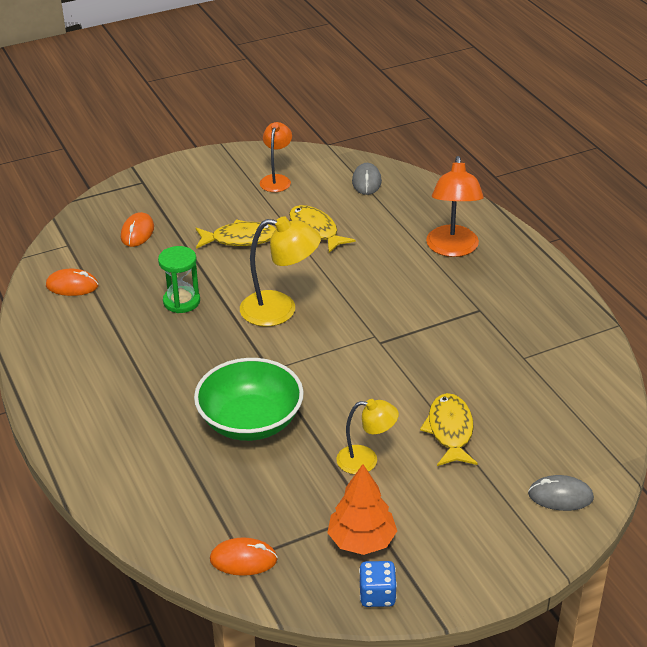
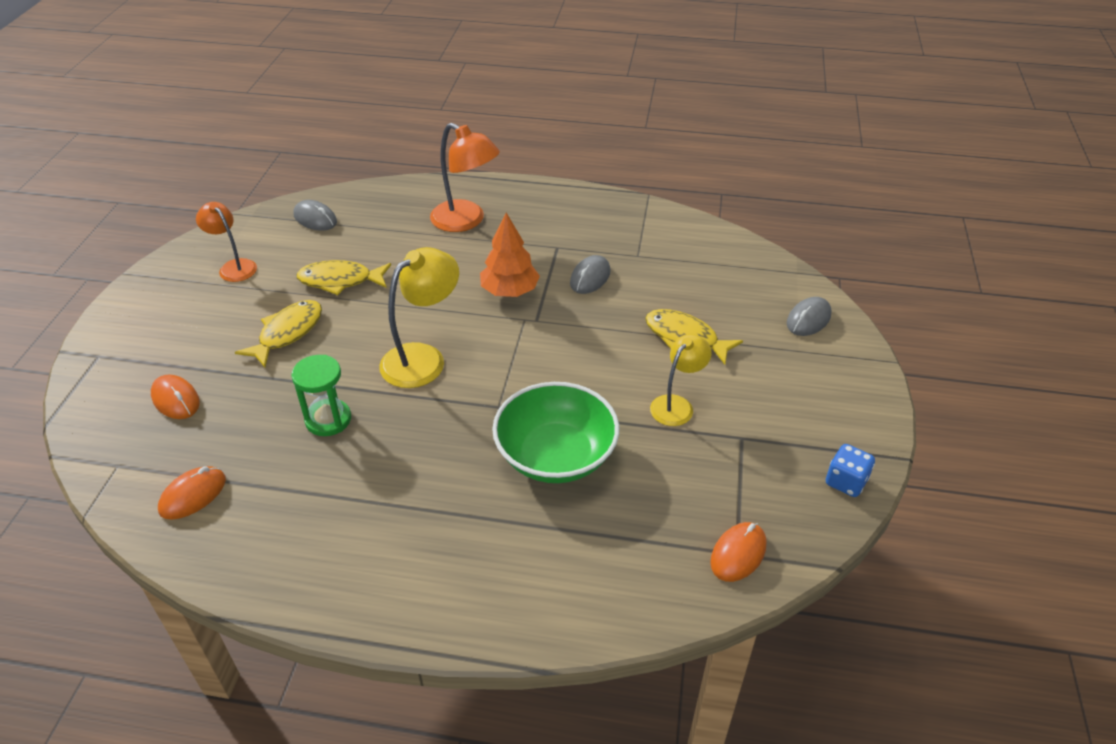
camera: 55 degrees left, 5 degrees up
(362, 540) = (773, 458): orange tree -> orange tree (510, 291)
(463, 345) = (590, 277): none -> grey mouse

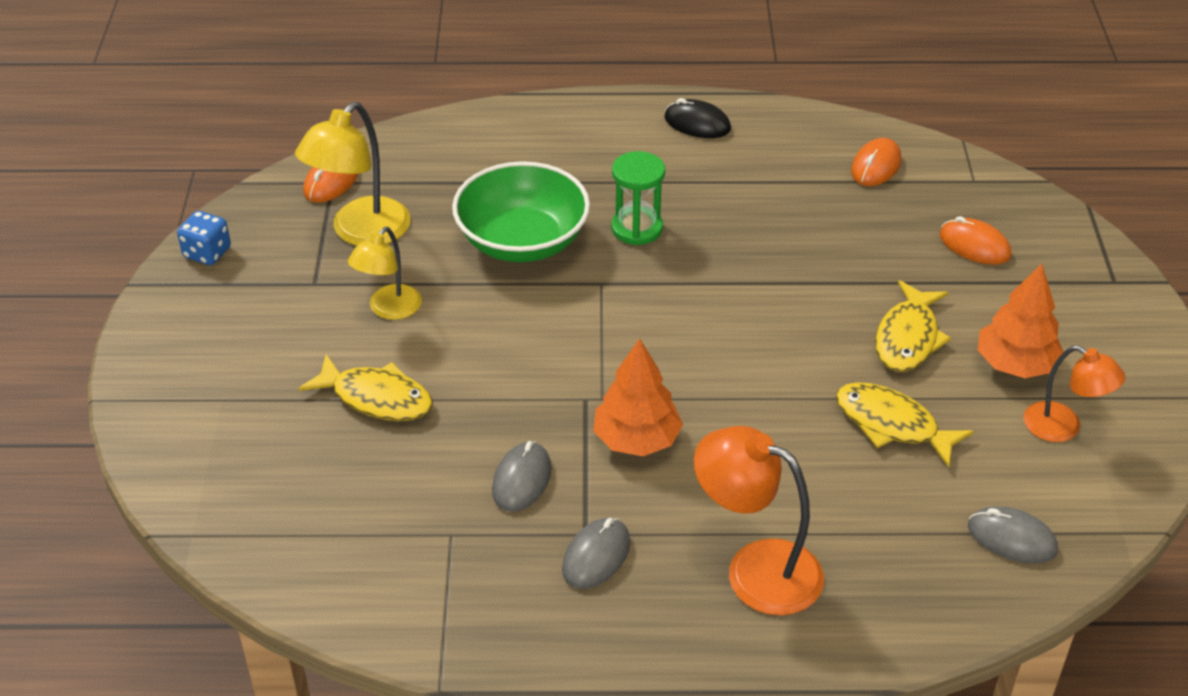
camera: 170 degrees right, 0 degrees up
(228, 306) = (1015, 364): none -> orange tree
(328, 419) = (788, 246): green hourglass -> green hourglass (637, 228)
(336, 581) = (697, 123): none -> black mouse
(340, 281) = (892, 424): yellow fish -> yellow fish turned 135 degrees counterclockwise
(423, 358) = (715, 327): yellow lamp -> yellow lamp (361, 232)
(808, 319) = (196, 449): grey mouse -> grey mouse (596, 556)

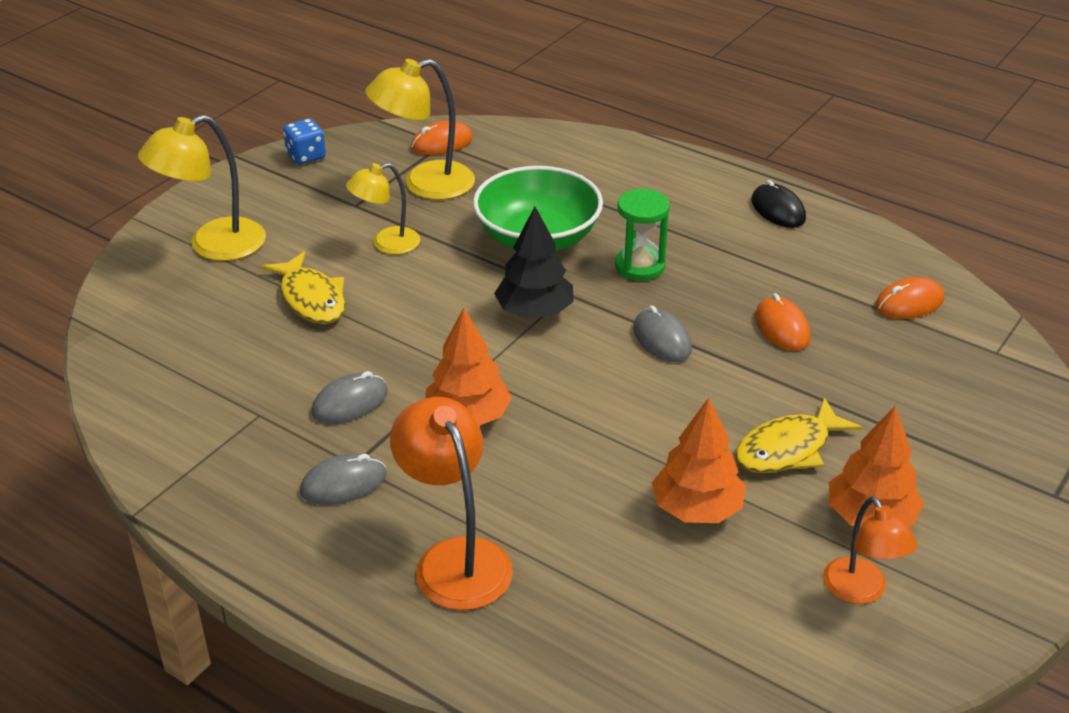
camera: 35 degrees right, 5 degrees down
(216, 390) = (213, 246): none -> yellow lamp
(592, 314) = (534, 312): none -> black tree
(892, 424) = (696, 509): yellow fish -> orange tree
(974, 245) = (937, 404): orange mouse -> orange mouse (782, 328)
(1011, 538) = (707, 655): grey mouse -> grey mouse (662, 339)

